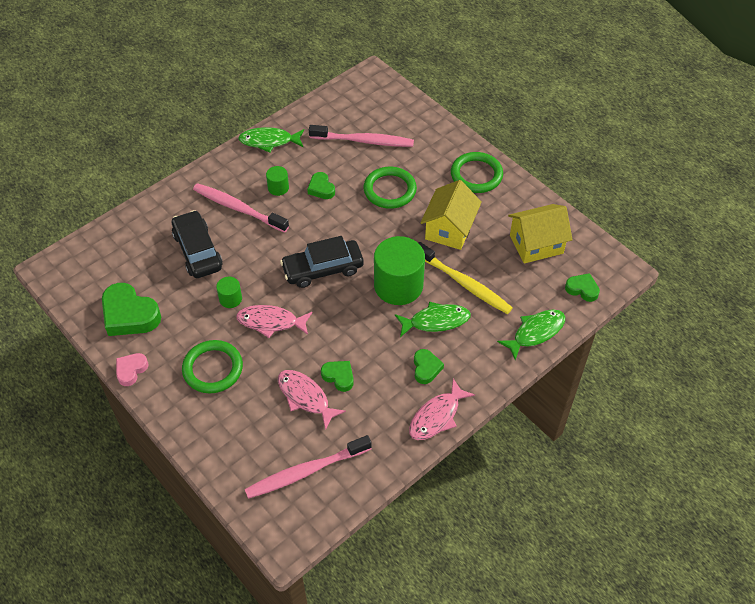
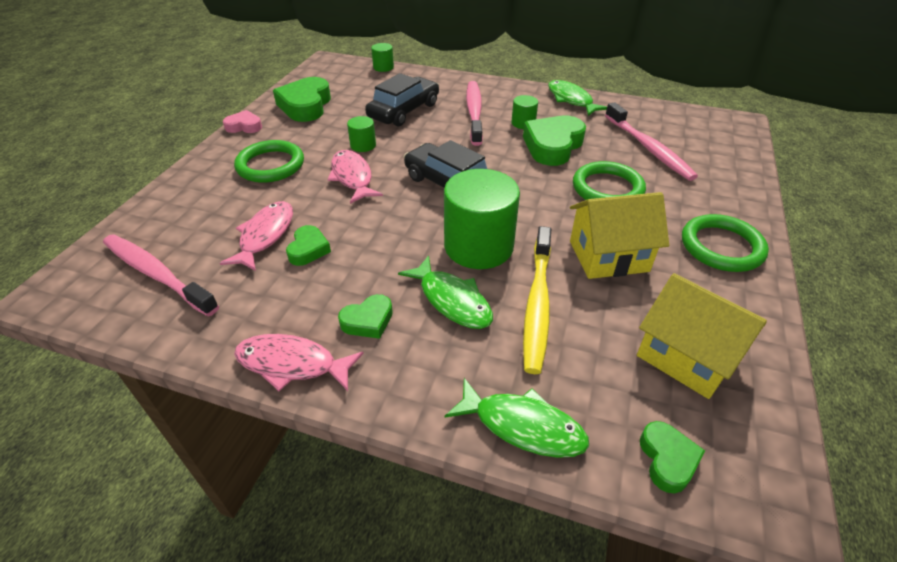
camera: 60 degrees right, 10 degrees down
(103, 232) = (383, 67): none -> green cylinder
(321, 188) = (553, 146): green heart -> green heart, size x1.84

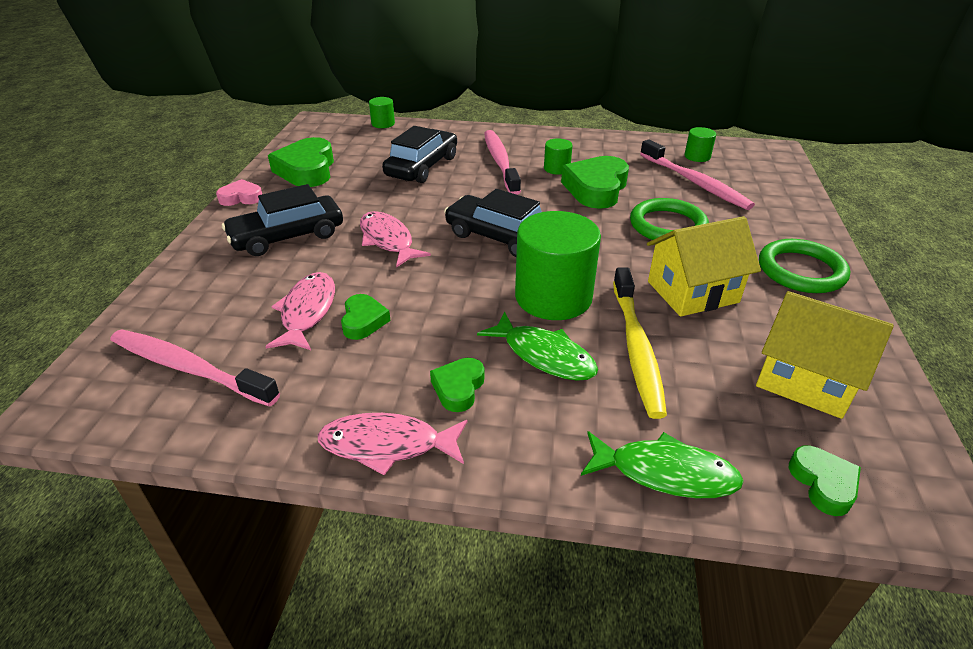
camera: 10 degrees left, 5 degrees down
(270, 165) = (287, 236): green ring -> black car
(363, 145) = (388, 206): green cylinder -> green cylinder (697, 156)
(368, 321) = (458, 388): green heart -> green heart turned 150 degrees clockwise
(571, 100) = (599, 141): green fish -> none

